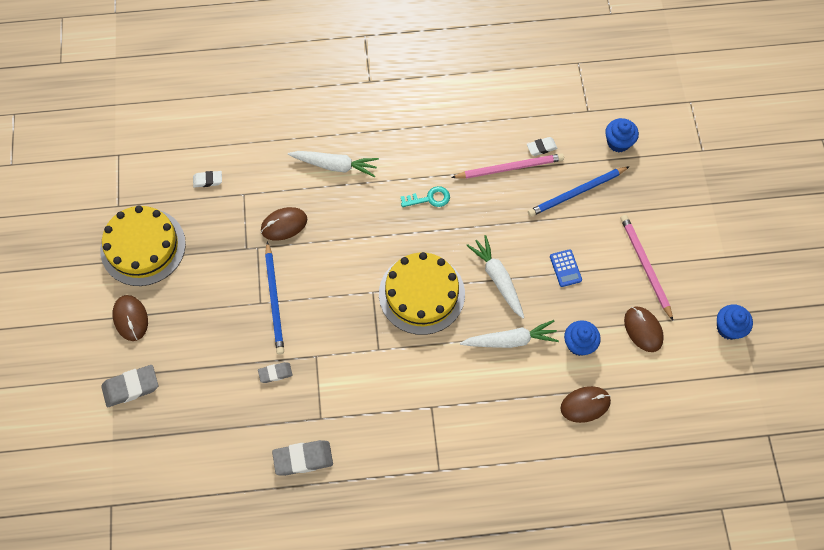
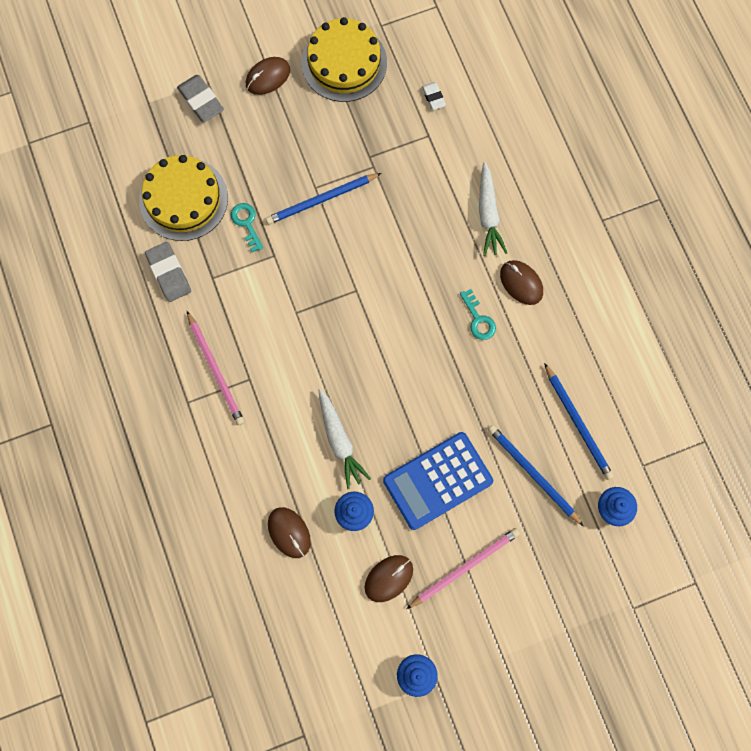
camera: 75 degrees right, 10 degrees up
(275, 373) = (246, 223): grey eraser -> turquoise key
(284, 225) = (405, 184): brown mouse -> brown mouse (521, 283)
(421, 294) = (367, 339): yellow cake -> yellow cake (183, 199)
(497, 279) = (405, 412): white carrot -> none
(510, 168) = (541, 394): pink pencil -> pink pencil (216, 370)
(541, 147) = (578, 423): white eraser -> blue pencil
(565, 268) = (437, 480): blue calculator -> blue calculator, size x2.39

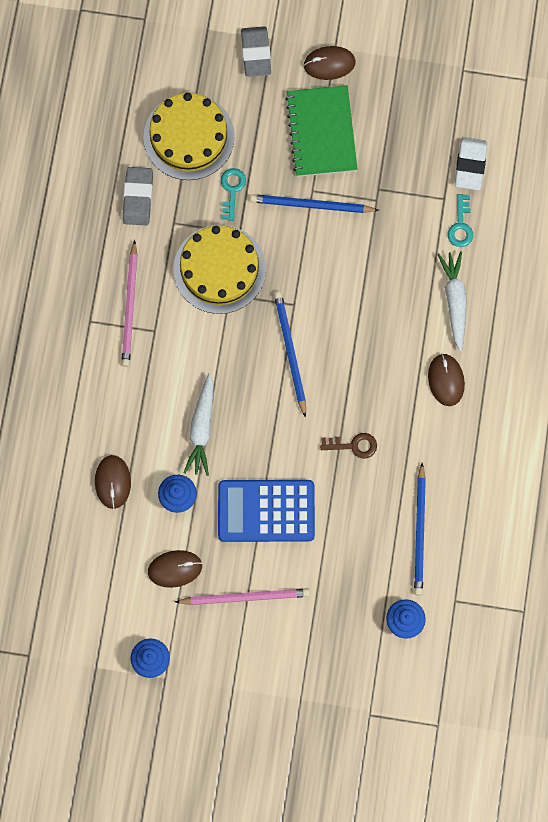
camera: 30 degrees right, 0 degrees up
(294, 136) = (321, 132): none -> green notebook
(344, 62) = (407, 87): yellow cake -> yellow cake (219, 269)
(433, 97) = (470, 165): white eraser -> white eraser, size x1.72
(478, 319) = (387, 391): turquoise key -> turquoise key (461, 225)
(478, 381) = (353, 445): none -> brown key
(488, 214) = (454, 301): white carrot -> white carrot turned 150 degrees clockwise
(533, 474) = (353, 552): blue pencil -> blue pencil (290, 352)

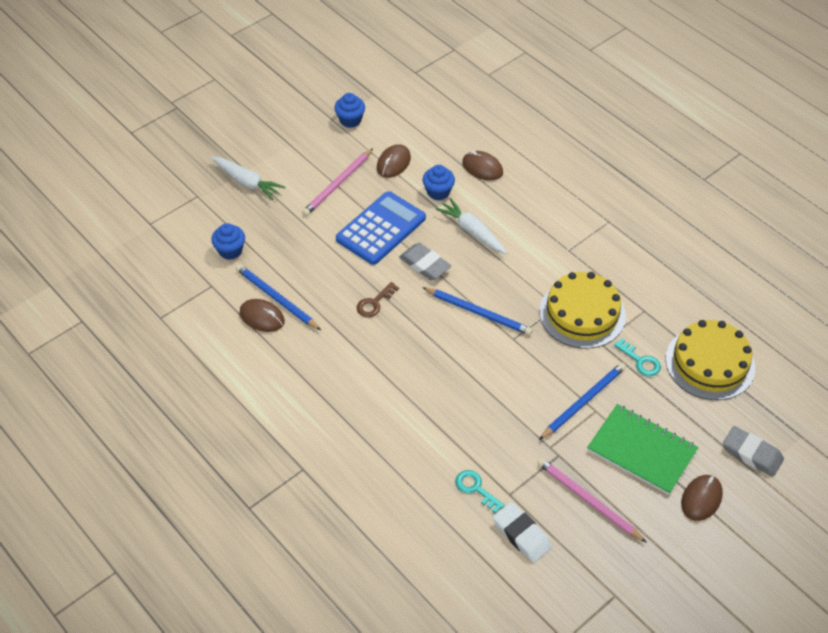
camera: 130 degrees right, 25 degrees down
(130, 306) = (599, 248): pink pencil -> pink pencil (588, 500)
(138, 198) = (683, 302): grey eraser -> grey eraser (425, 264)
(446, 380) = (364, 389): brown mouse -> brown mouse (262, 317)
(454, 301) = (418, 439): white carrot -> white carrot (247, 182)

